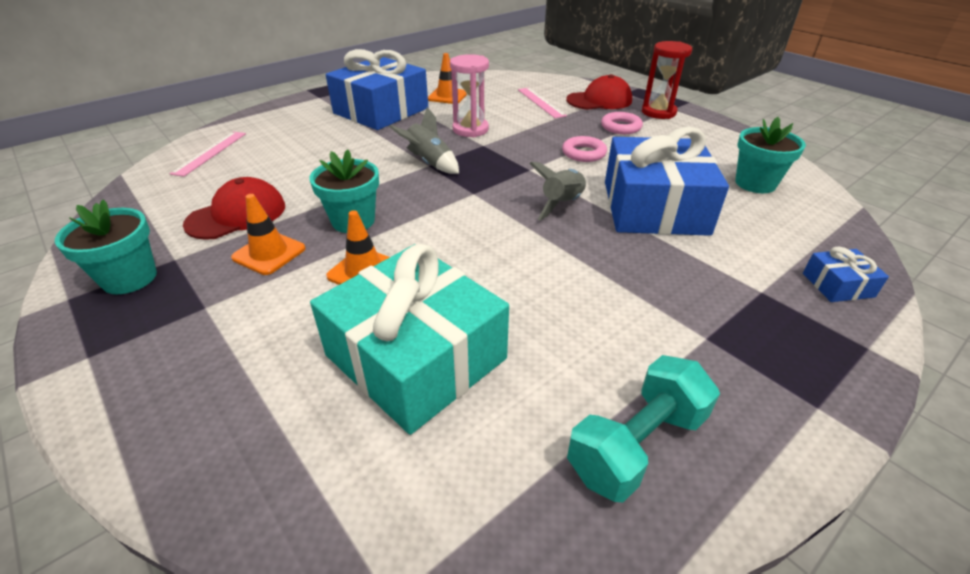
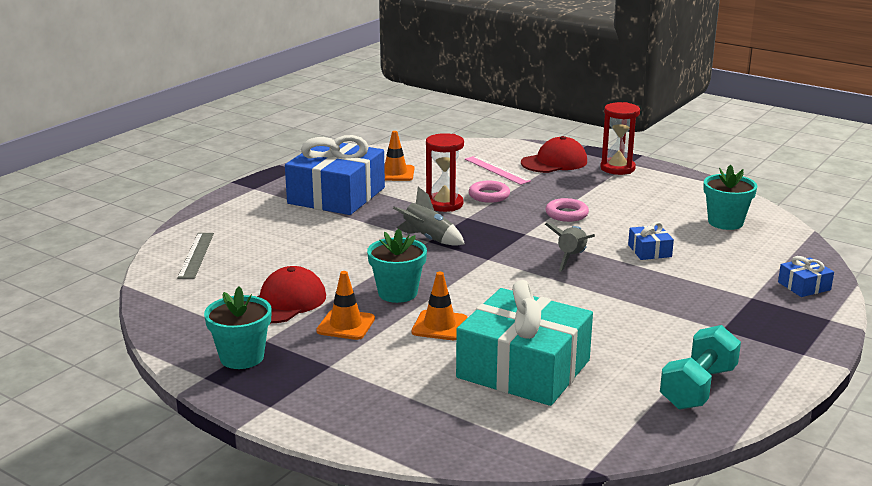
camera: 15 degrees left, 15 degrees down
(210, 153) = (196, 255): pink ruler -> grey ruler
(470, 129) = (444, 204): pink hourglass -> red hourglass
(621, 127) = (588, 186): pink ring -> pink ring (489, 195)
(654, 207) = (649, 251): blue gift -> blue gift, size x0.42

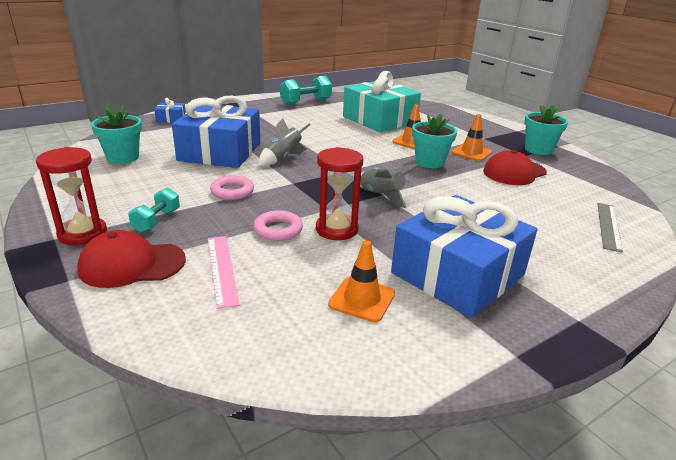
camera: 160 degrees left, 5 degrees up
(585, 184) = (157, 221): none -> turquoise dumbbell
(649, 251) = (220, 152): blue gift -> blue gift, size x2.39

